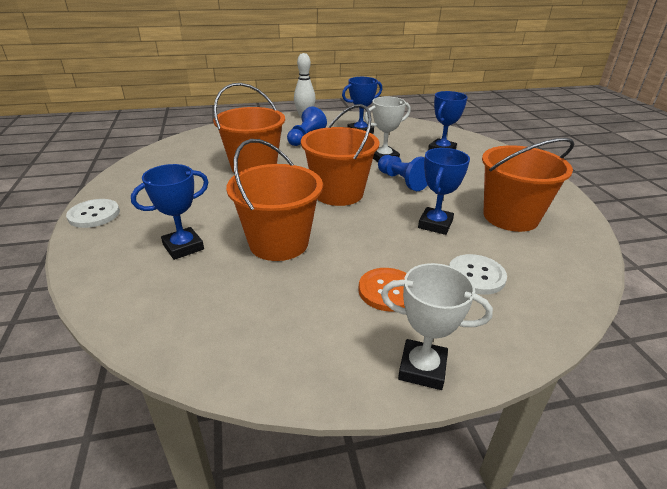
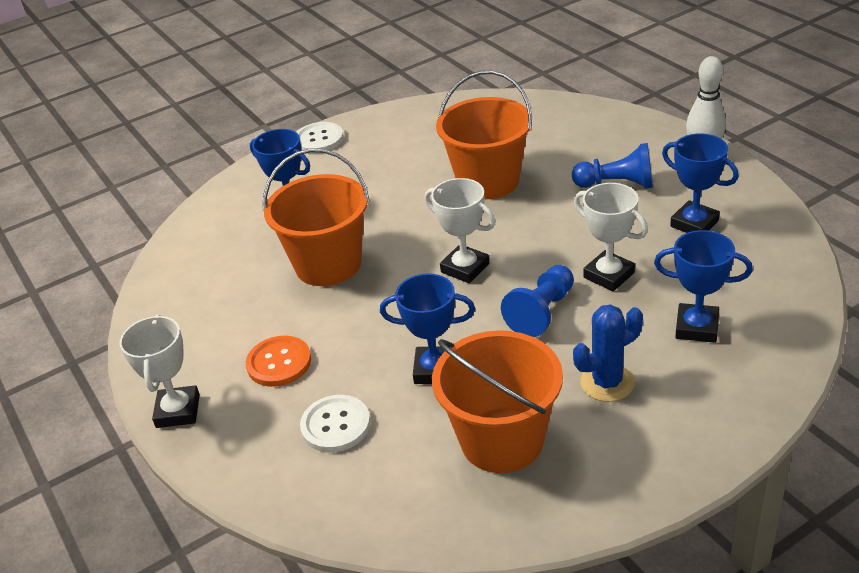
camera: 75 degrees right, 5 degrees up
(338, 193) = (465, 268): orange bucket -> white trophy
(473, 179) = (607, 383): none -> blue cactus

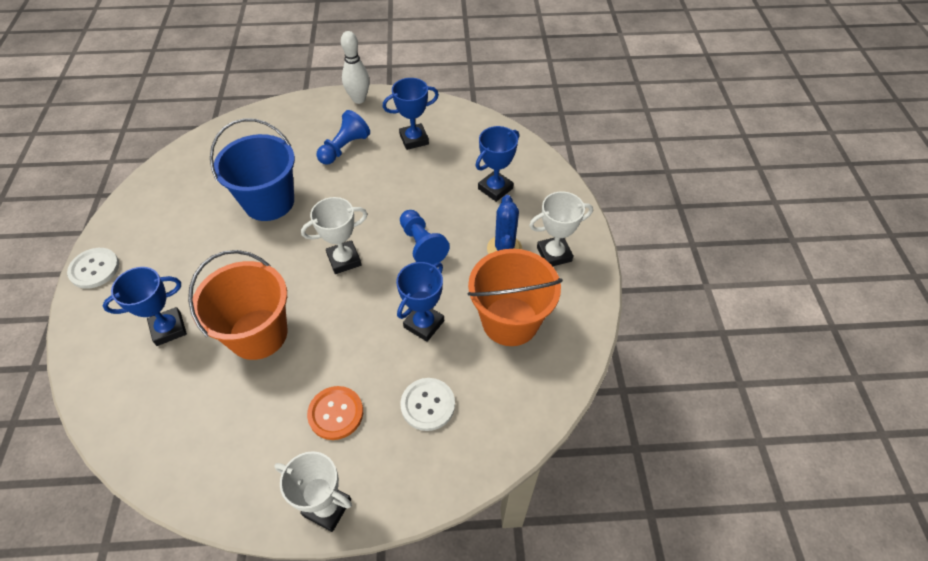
camera: 65 degrees left, 15 degrees up
(488, 181) = (269, 202): orange bucket -> blue bucket
(609, 275) = (420, 198): white trophy -> white trophy (554, 254)

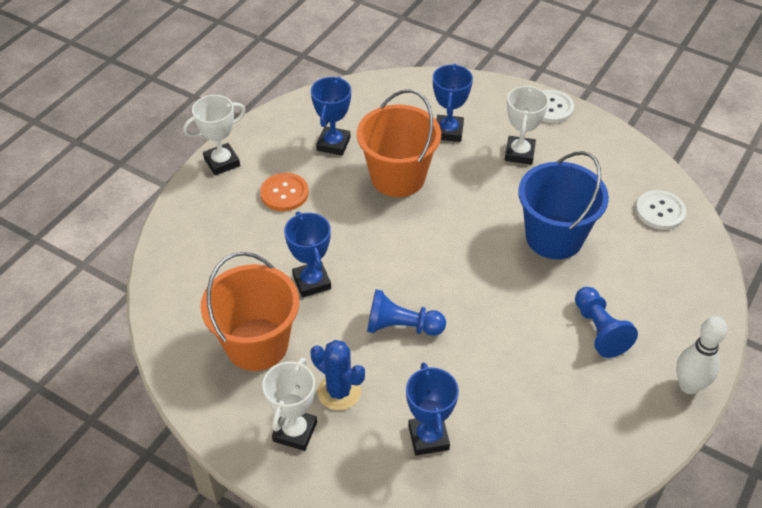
camera: 125 degrees right, 5 degrees down
(344, 260) = (432, 260): white trophy -> white trophy (519, 153)
(414, 139) = (570, 404): blue trophy -> blue trophy (333, 144)
(428, 405) = (238, 247): white button -> white button (660, 211)

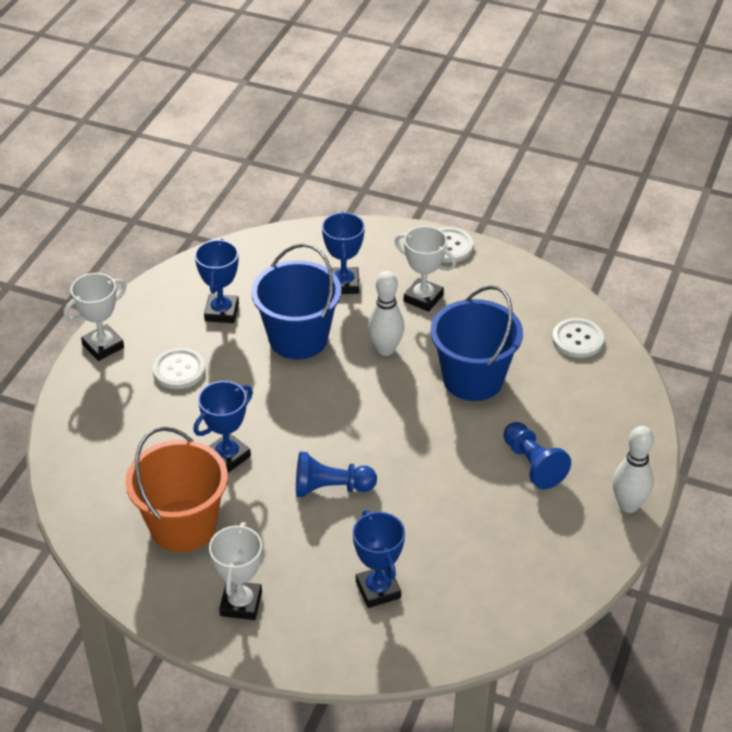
camera: 10 degrees left, 5 degrees down
(284, 193) = (179, 370): orange button -> white button
(311, 282) = (228, 456): blue trophy -> blue trophy turned 75 degrees clockwise
(339, 392) = (278, 559): blue cactus -> none
(398, 177) = (298, 339): orange bucket -> blue bucket
(476, 198) = (385, 349): none -> white bowling pin
(519, 153) = (423, 298): white trophy -> white trophy turned 60 degrees counterclockwise

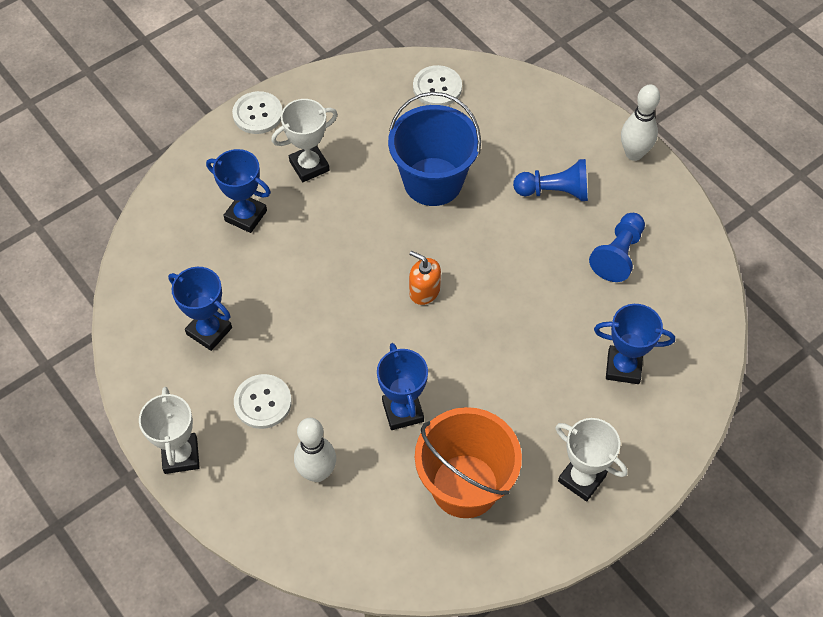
camera: 60 degrees left, 15 degrees up
(298, 339) = (291, 285): blue bucket -> none
(331, 488) = (491, 348): blue pawn -> blue pawn (618, 254)
(355, 421) = (424, 291): none -> orange soap dispenser
(385, 349) = (353, 225): white bowling pin -> white bowling pin (317, 472)

